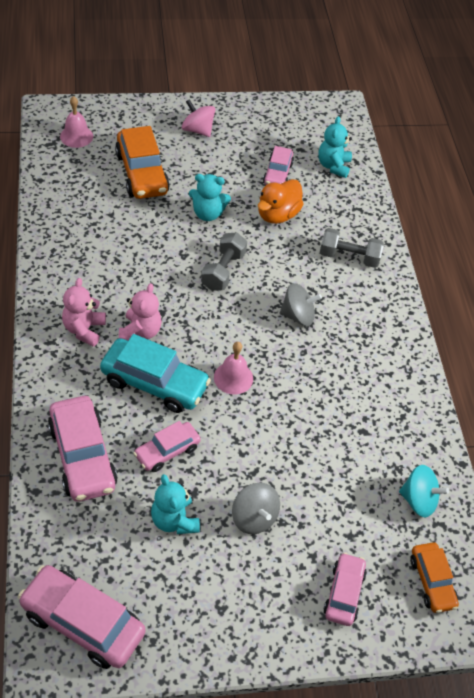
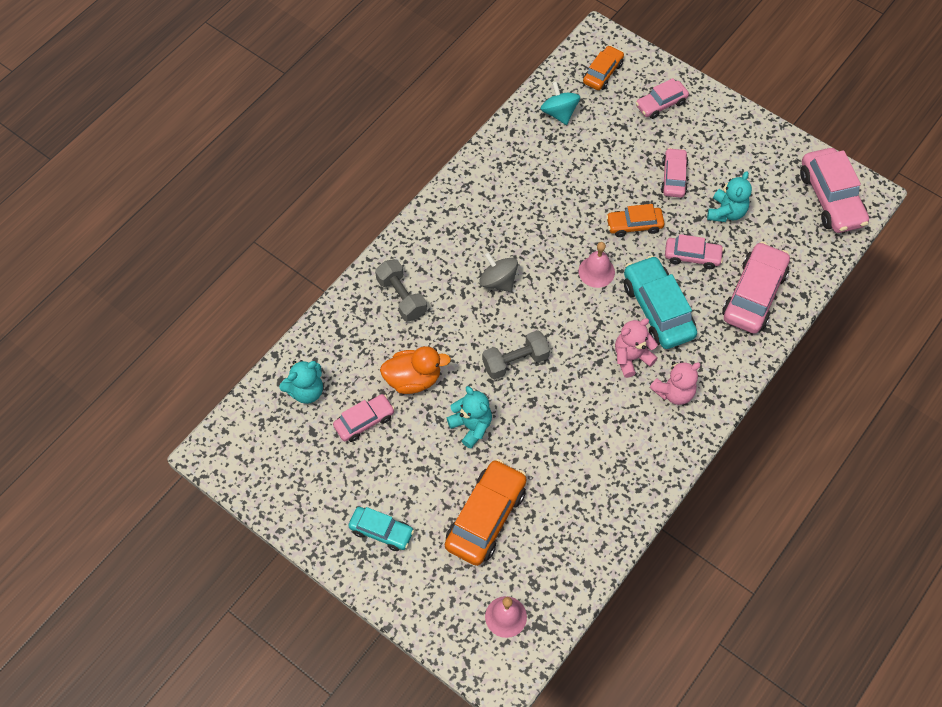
camera: 130 degrees left, 10 degrees up
(197, 130) = (381, 531): pink spinning top -> turquoise car
(243, 441) = (634, 225): none -> orange car
(254, 517) = (673, 177): grey spinning top -> pink car

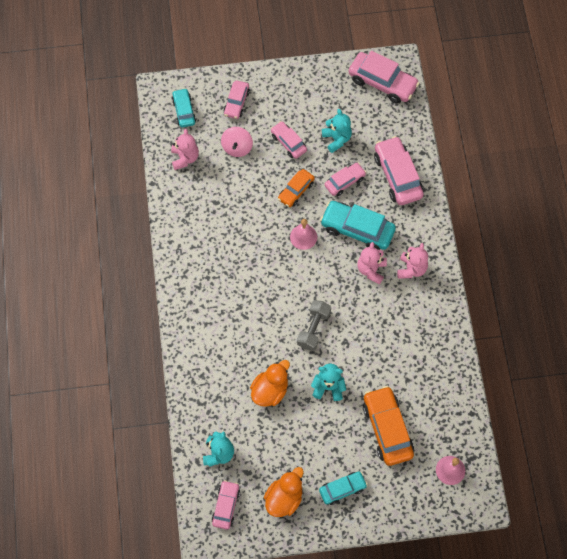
camera: 45 degrees left, 5 degrees up
(319, 486) = (284, 498): none -> orange duck
(364, 421) = (269, 439): pink car -> pink car (226, 506)
(401, 297) = (213, 350): grey dumbbell -> none
(498, 281) = (256, 291): grey spinning top -> none
(559, 113) = (185, 158): turquoise spinning top -> pink teddy bear
(602, 73) = (184, 111): orange car -> turquoise car
(618, 142) = (237, 147): none -> pink spinning top

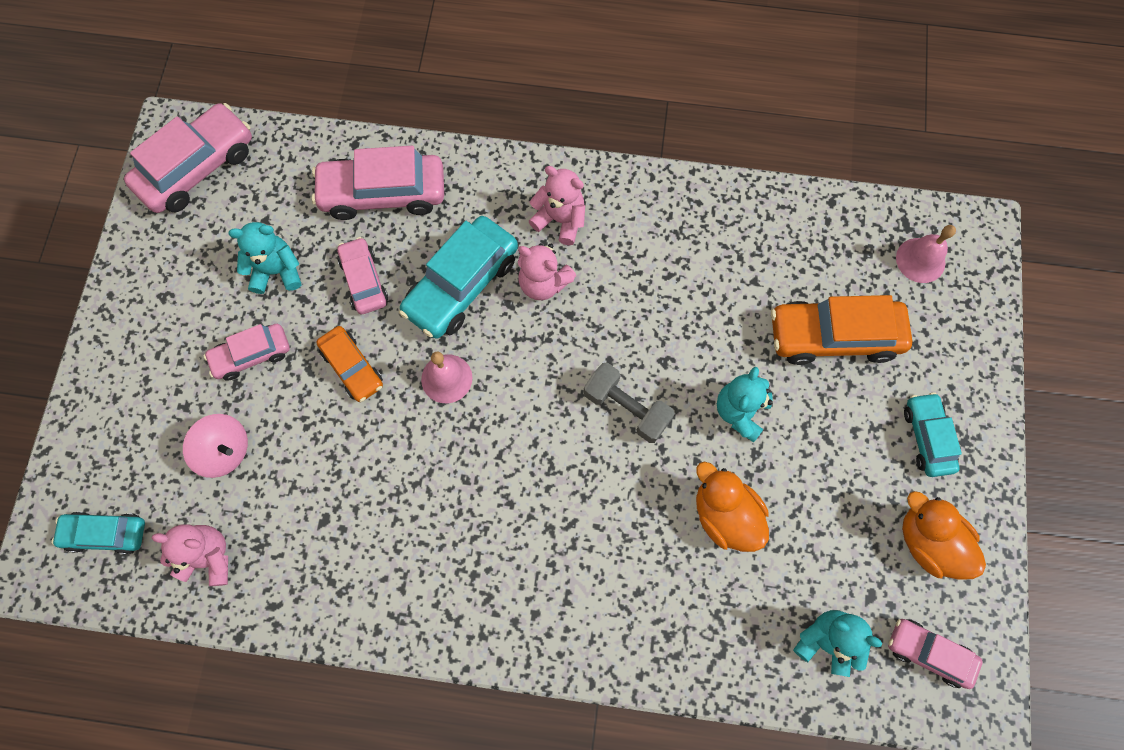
camera: 75 degrees left, 5 degrees up
(236, 103) = (131, 427): pink car -> none

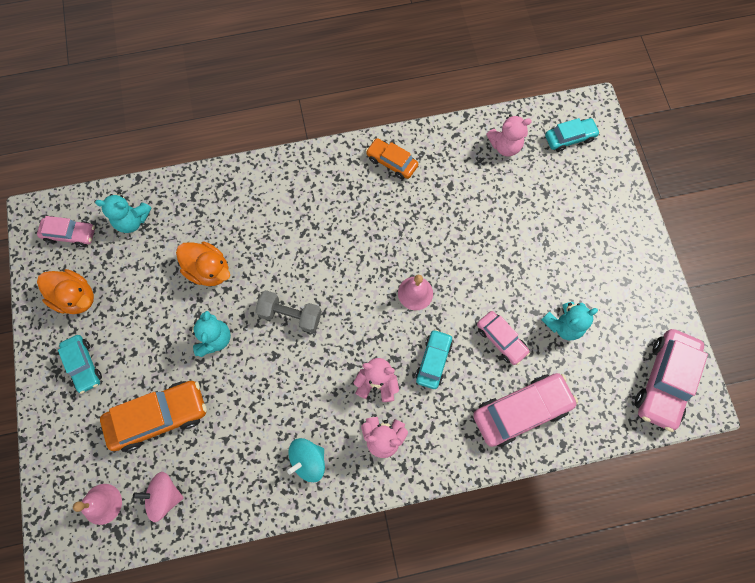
camera: 160 degrees right, 0 degrees up
(225, 450) = (529, 203): pink spinning top -> pink spinning top (164, 496)
(252, 355) = (547, 264): pink car -> none
(352, 367) = (479, 279): orange car -> orange car (391, 162)
(461, 285) = (433, 361): turquoise car -> turquoise car, size x0.59
(659, 225) = (308, 460): none -> turquoise spinning top

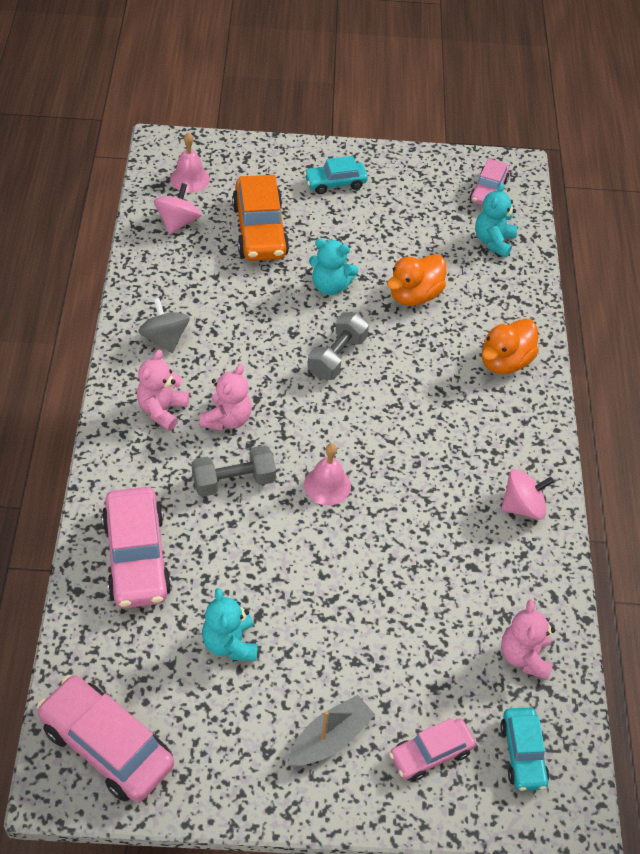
camera: 100 degrees right, 20 degrees down
(76, 297) = (412, 186): orange duck -> orange duck (505, 362)
(308, 460) = (165, 338): turquoise spinning top -> grey spinning top
(391, 162) = (523, 506): orange car -> pink spinning top
(433, 361) = (233, 481): turquoise car -> grey dumbbell
(501, 339) = (235, 563): pink car -> pink car (431, 754)
(603, 246) = (330, 738): none -> grey boat

